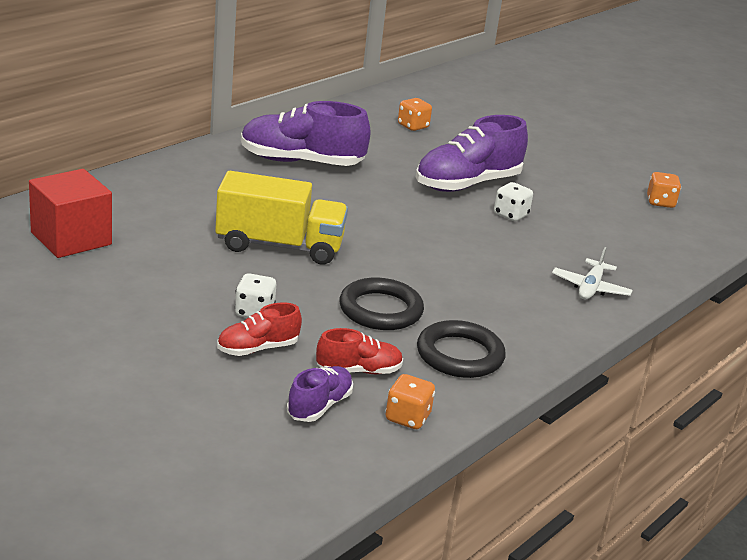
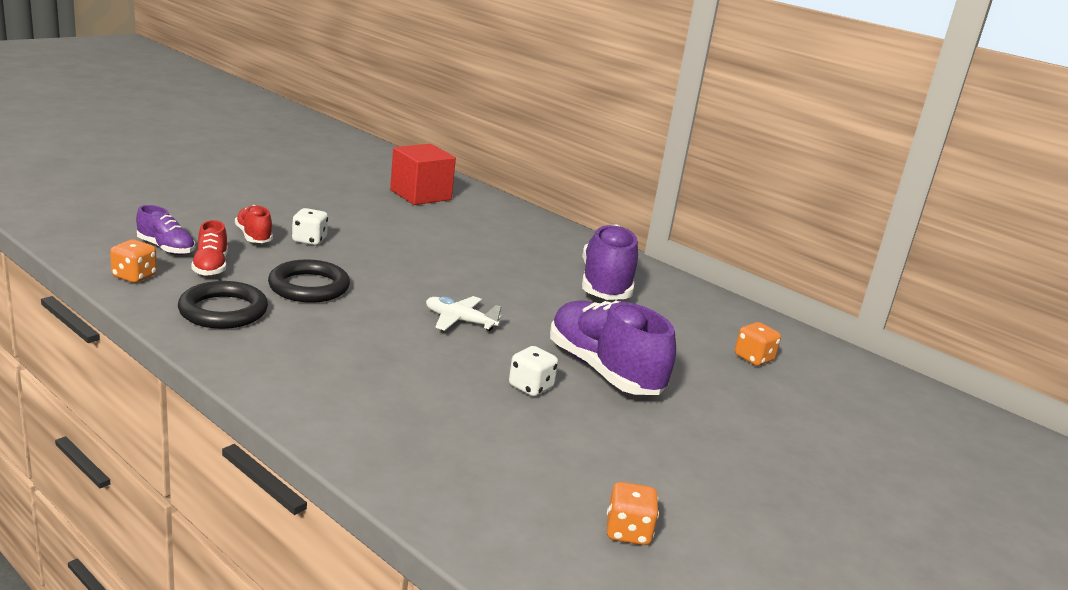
camera: 90 degrees right, 5 degrees down
(279, 246) = (423, 259): yellow truck -> none
(590, 288) = (351, 409): white plane -> white plane (460, 321)

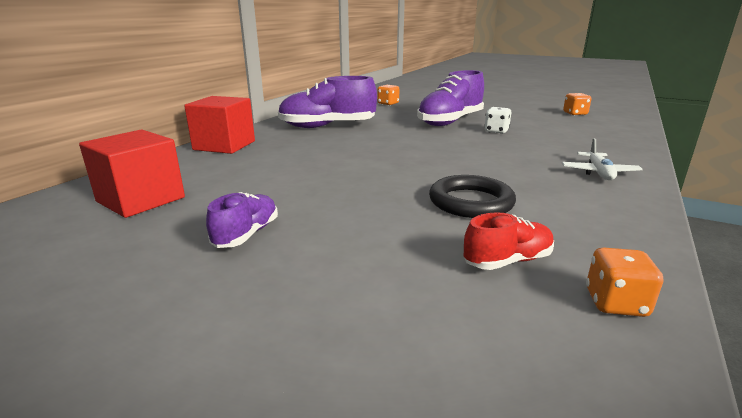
camera: 100 degrees left, 0 degrees up
(166, 248) = (506, 315): purple shoe -> purple shoe (247, 234)
(223, 311) = (580, 224): black ring -> none
(254, 236) = (383, 262): red shoe -> none
(309, 240) = (356, 227): white dice -> none
(460, 321) = (444, 151): white plane -> white plane (599, 173)
(547, 229) = (224, 145): none -> red cube

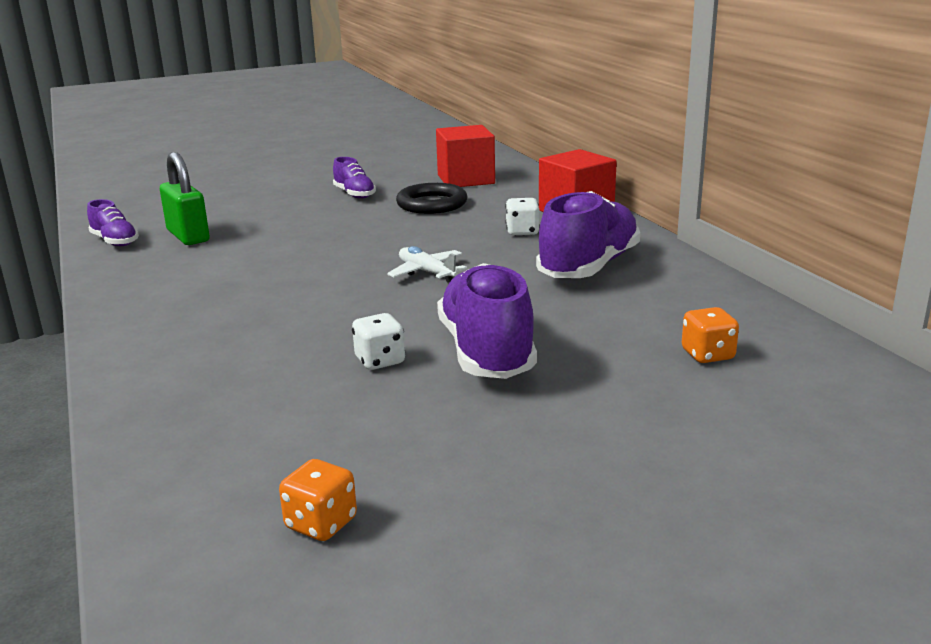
camera: 130 degrees right, 0 degrees up
(287, 147) = (522, 232): none -> white dice
(471, 202) = (257, 255): black ring -> black ring (432, 204)
(507, 261) = (188, 236): red shoe -> green padlock
(599, 173) = (165, 334): white plane -> white plane (427, 272)
(615, 303) = (115, 241): orange dice -> purple shoe

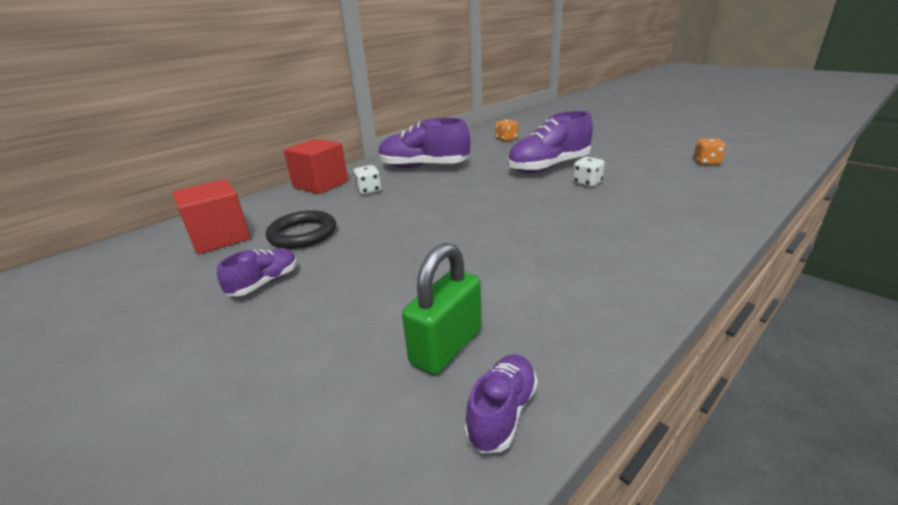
camera: 110 degrees left, 5 degrees up
(427, 272) = (461, 200): white plane -> none

